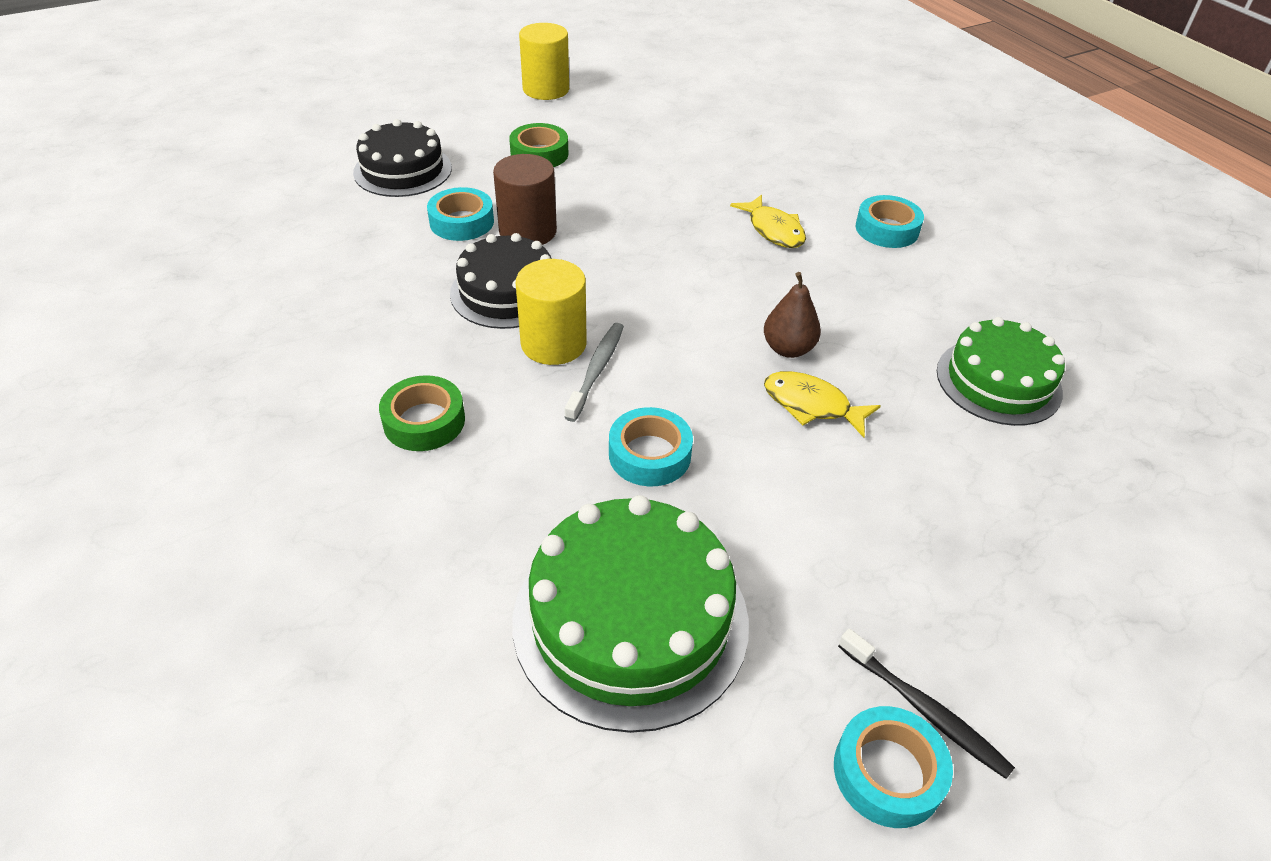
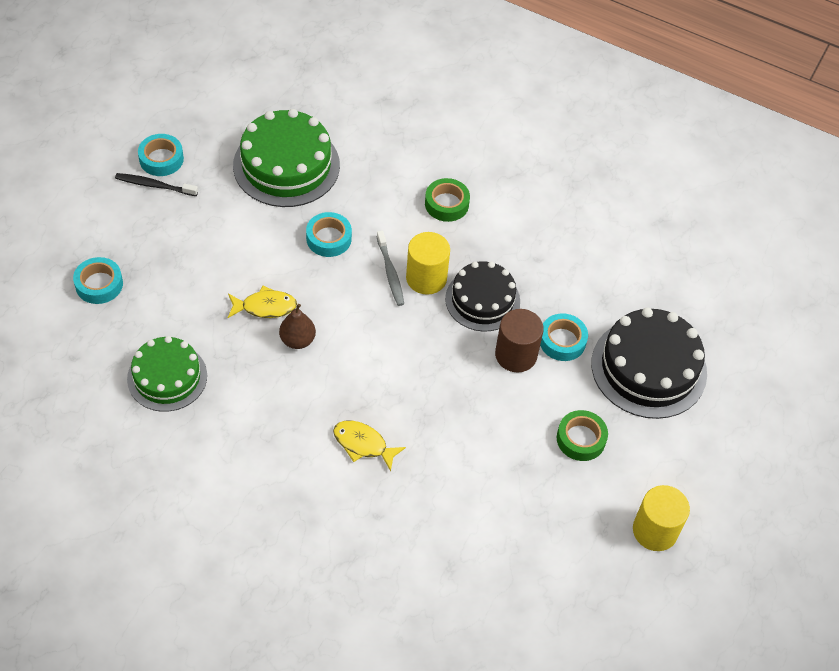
camera: 145 degrees right, 10 degrees up
(403, 170) = (649, 368): black cake -> black cake, size x1.50
(887, 229) = (286, 490): turquoise tape -> turquoise tape (99, 284)

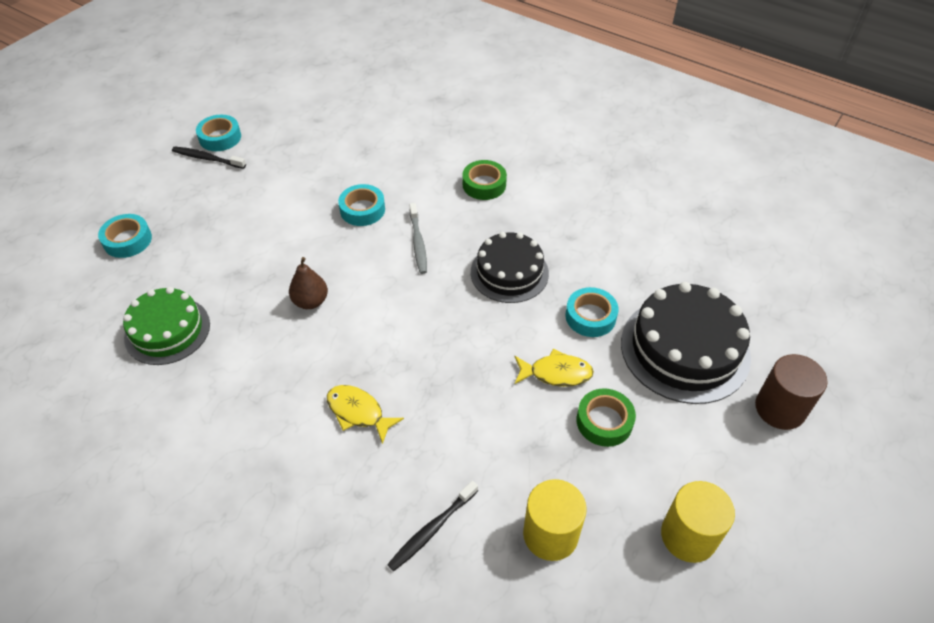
camera: 10 degrees right, 5 degrees down
(265, 307) = (285, 268): yellow fish -> yellow fish (556, 373)
(286, 165) = (335, 147): green cake -> none
(426, 278) = (454, 249): yellow cylinder -> yellow cylinder (550, 534)
(443, 540) = (432, 529): none -> black toothbrush
(516, 355) = (539, 328): brown cylinder -> brown cylinder (780, 408)

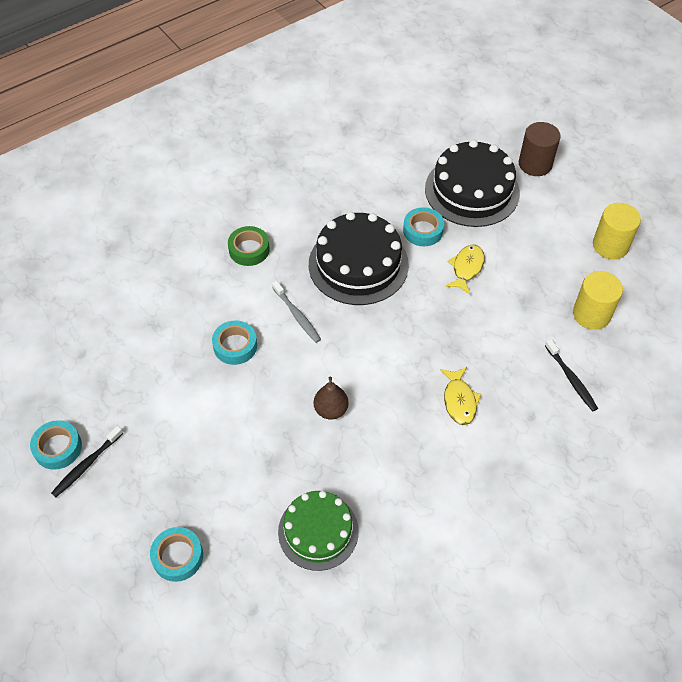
camera: 70 degrees left, 5 degrees up
(358, 412) = (459, 400): yellow fish -> yellow fish turned 60 degrees counterclockwise
(418, 243) = (297, 315): grey toothbrush -> grey toothbrush turned 45 degrees clockwise
(509, 272) = (358, 264): black cake -> black cake, size x1.50
(604, 421) = (516, 256): green tape -> none

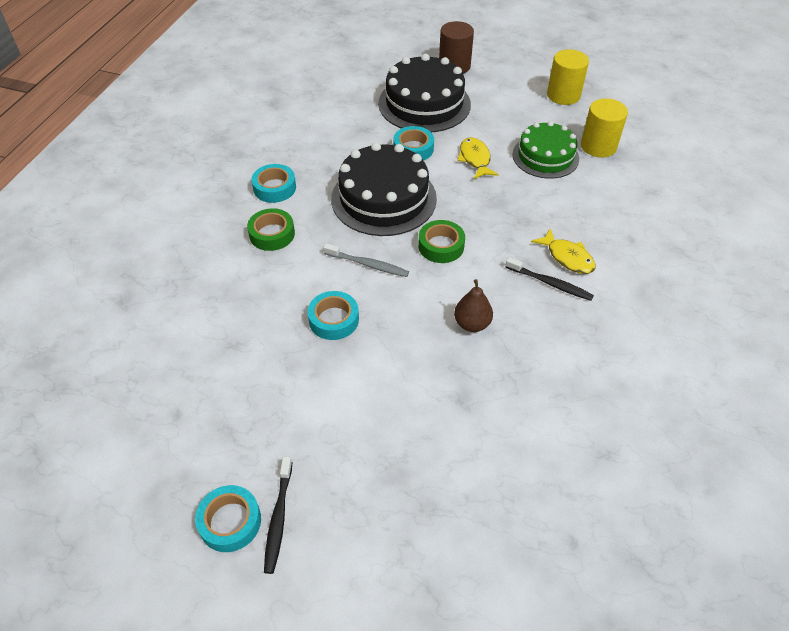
camera: 35 degrees left, 5 degrees down
(178, 556) = (455, 543): turquoise tape -> turquoise tape (274, 188)
(318, 531) = (560, 431): green cake -> green cake (545, 156)
(366, 331) = (441, 246): none -> green tape
(571, 379) = (631, 197): black toothbrush -> black toothbrush (550, 283)

